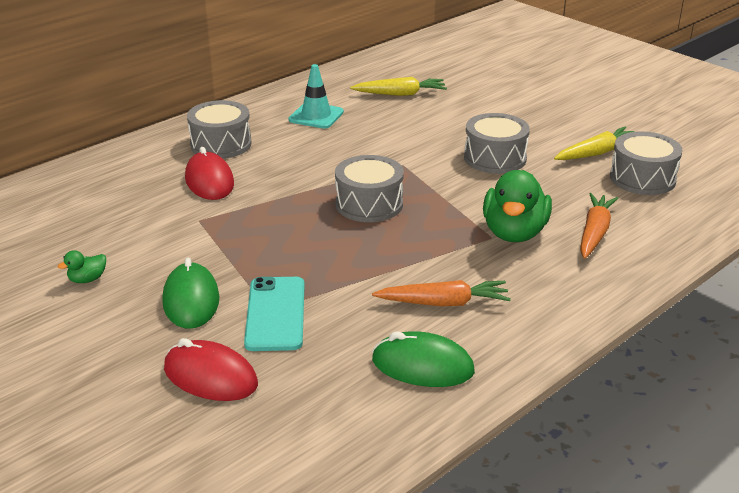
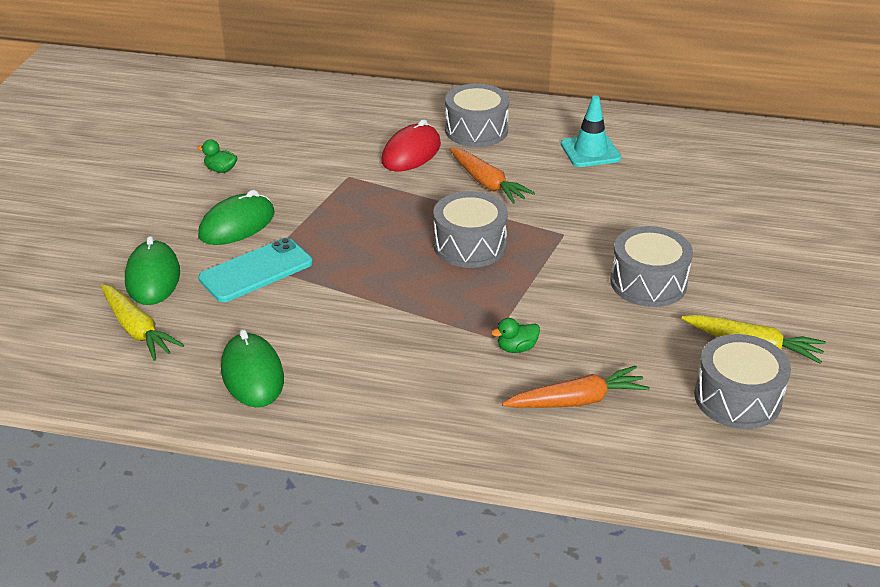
camera: 55 degrees right, 5 degrees up
(210, 377) = (153, 277): red mouse -> green mouse
(400, 94) = (702, 176): yellow carrot -> yellow carrot (137, 330)
(444, 303) = (354, 350): orange carrot -> orange carrot (487, 183)
(514, 233) = (516, 348): green duck -> green duck, size x0.43

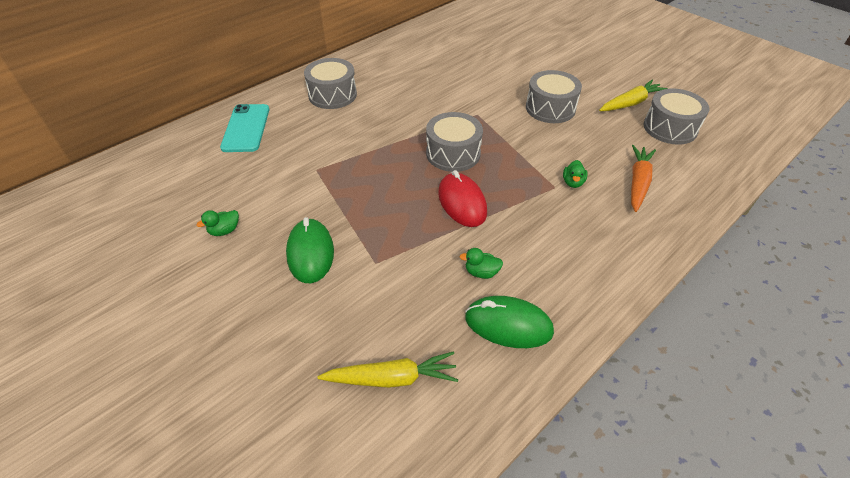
camera: 55 degrees left, 10 degrees up
(153, 277) = (328, 337): green mouse -> none
(256, 271) = (381, 267): turquoise phone -> turquoise phone (246, 128)
(306, 333) = (481, 272): none -> green duck
(411, 153) = (324, 131): red mouse -> red mouse (462, 202)
(487, 183) = (395, 117): orange carrot -> none
(590, 151) = (406, 68): turquoise traffic cone -> none

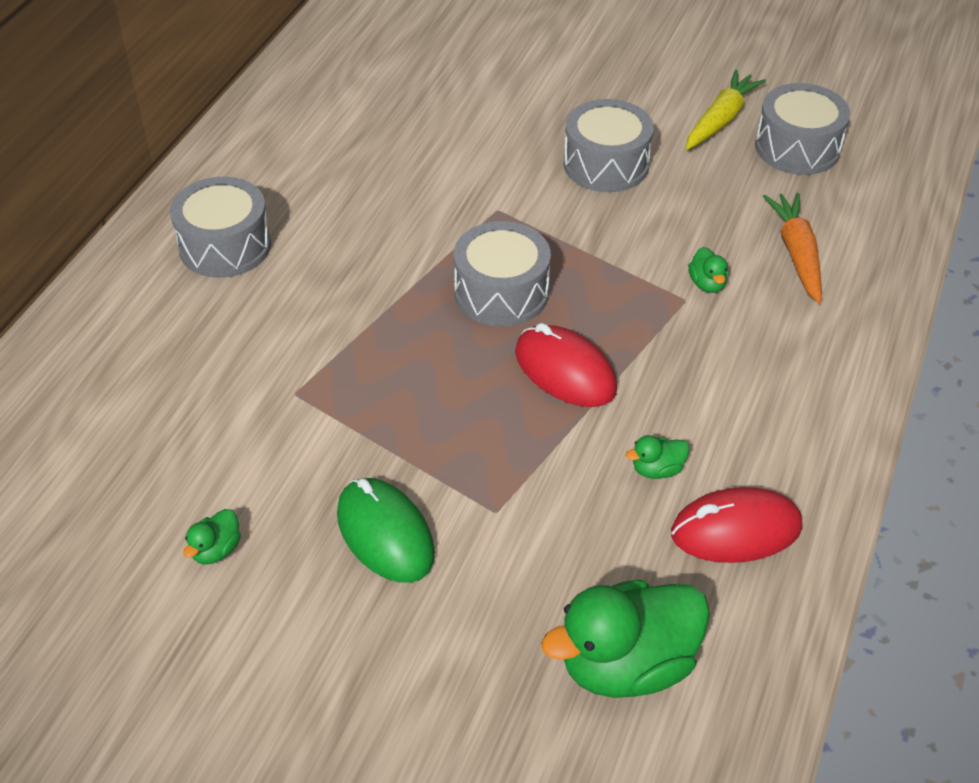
camera: 25 degrees left, 0 degrees up
(246, 128) = (111, 358): turquoise phone -> none
(392, 378) = (626, 664): yellow carrot -> green duck
(508, 325) = (736, 530): green mouse -> red mouse

